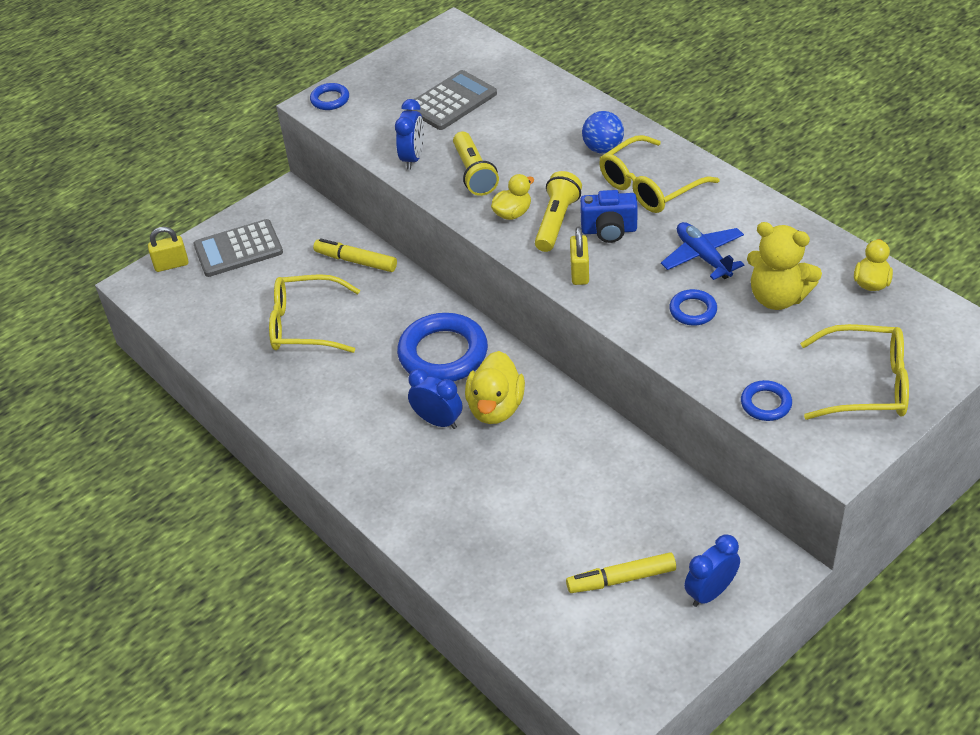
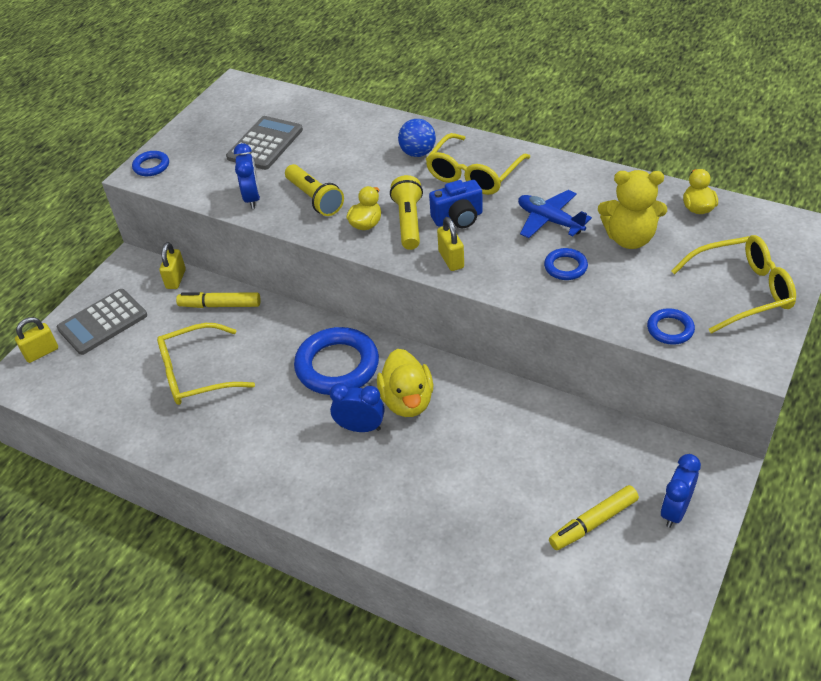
camera: 20 degrees left, 0 degrees up
(324, 222) = (176, 279): none -> yellow padlock

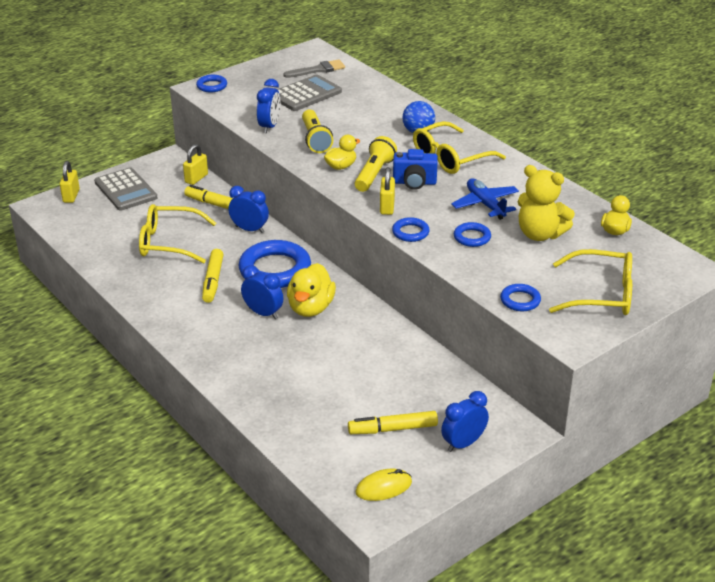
camera: 20 degrees right, 10 degrees down
(41, 352) = (71, 196): yellow padlock -> yellow padlock turned 75 degrees counterclockwise
(102, 322) = (125, 190): grey calculator -> grey calculator turned 105 degrees counterclockwise
(258, 109) = (318, 70): none -> grey brush
(277, 324) = (249, 229): none -> blue clock
(278, 406) = (213, 281): none -> yellow marker
(498, 284) = (410, 232): none -> blue ring
(634, 604) = (383, 487): none -> yellow mouse

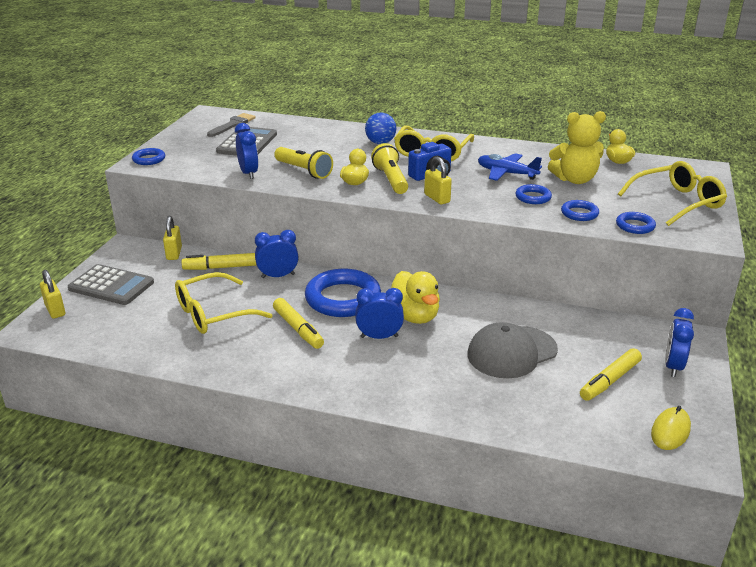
camera: 35 degrees left, 5 degrees down
(347, 371) = (511, 352): none -> grey cap
(410, 232) = (483, 209): blue ring -> blue ring (579, 213)

